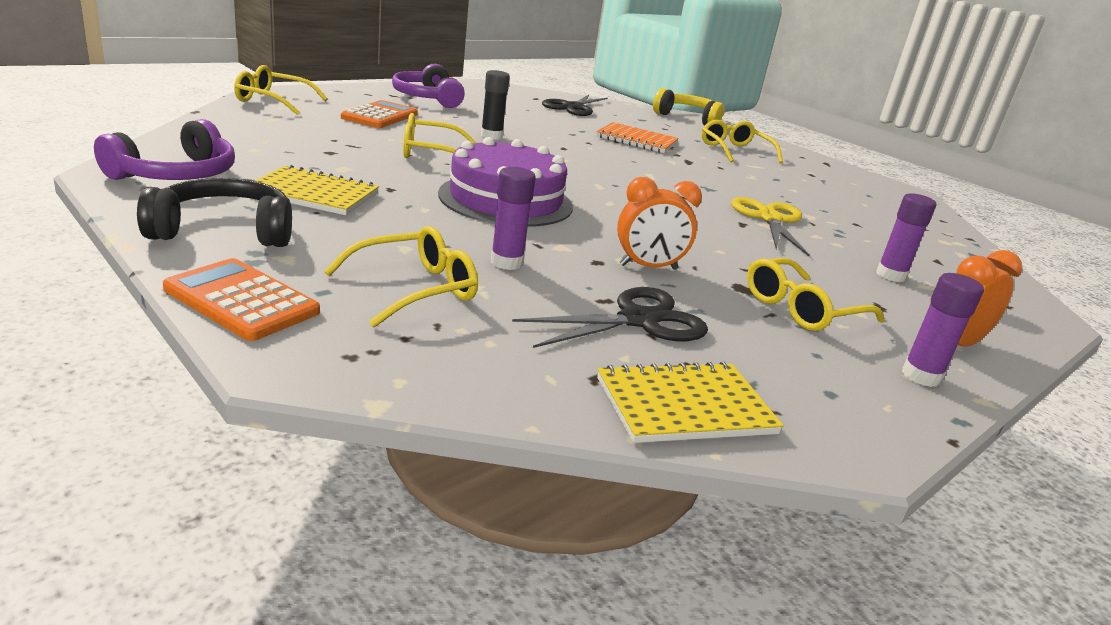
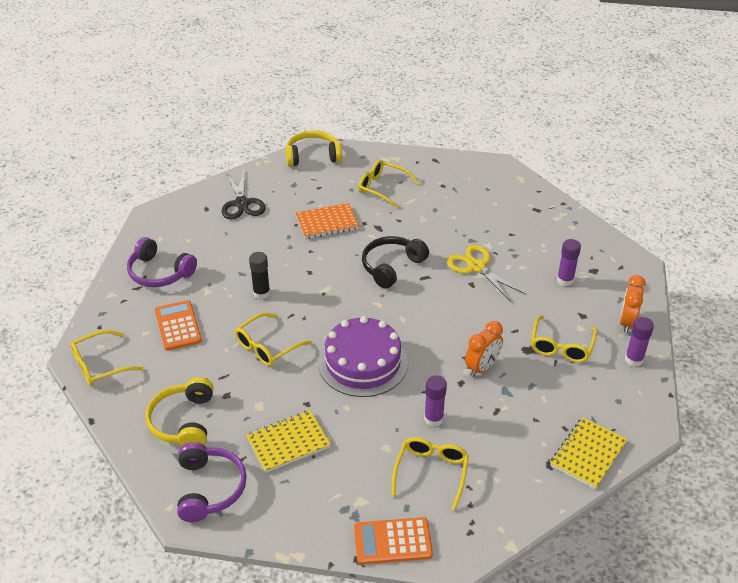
camera: 35 degrees left, 15 degrees up
(225, 231) = (309, 508): black headphones -> black headphones (391, 267)
(258, 143) = (183, 421): none -> yellow headphones
(638, 320) = (522, 414): black scissors -> none

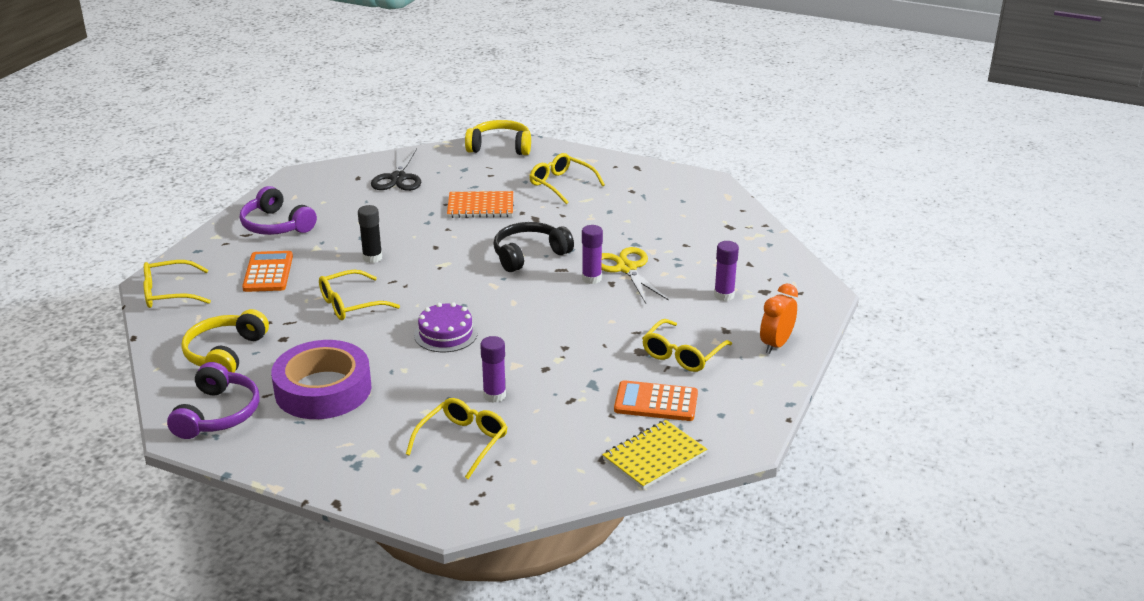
camera: 15 degrees right, 10 degrees down
(288, 442) = (323, 389): yellow notebook -> purple tape
(363, 363) = (446, 334): purple cake -> purple cake, size x0.61
(392, 541) = (384, 494): orange calculator -> orange calculator (656, 402)
(482, 367) = (577, 359): orange clock -> none
(634, 360) = (763, 380): purple glue stick -> purple glue stick (591, 278)

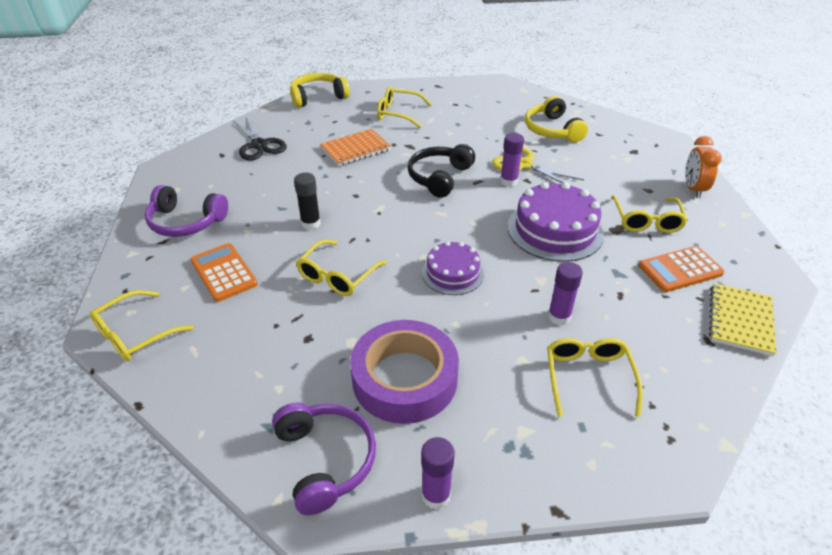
camera: 30 degrees left, 10 degrees up
(225, 353) = (263, 381): yellow headphones -> yellow headphones (552, 130)
(581, 332) = (555, 230): none -> purple cake
(724, 295) = (613, 163): purple glue stick -> purple glue stick (436, 495)

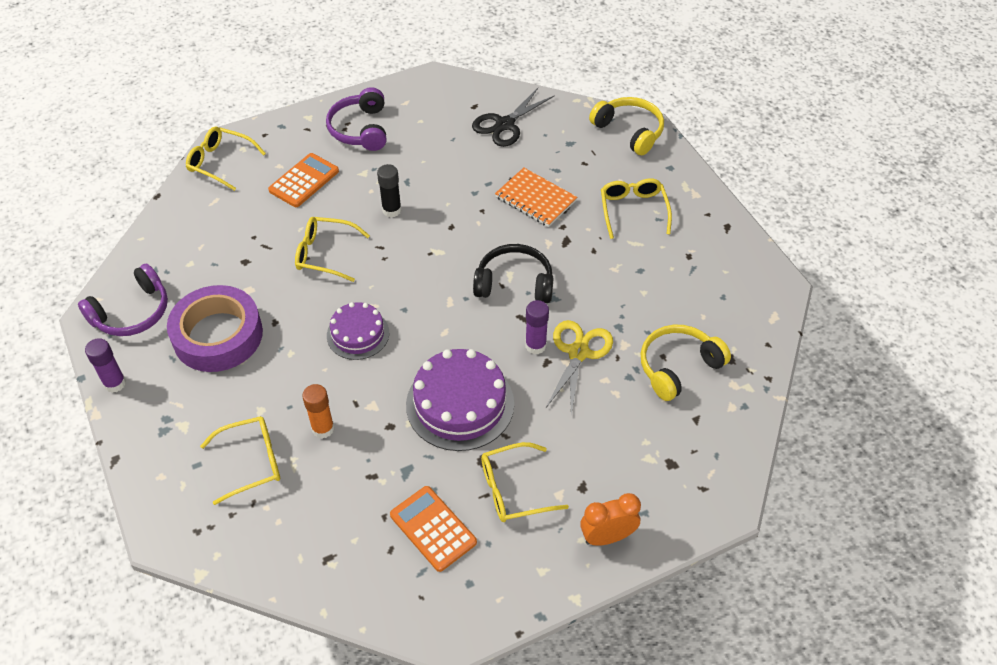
camera: 70 degrees right, 10 degrees up
(559, 317) = (323, 429): purple glue stick -> orange glue stick
(740, 320) = (367, 588): yellow notebook -> none

